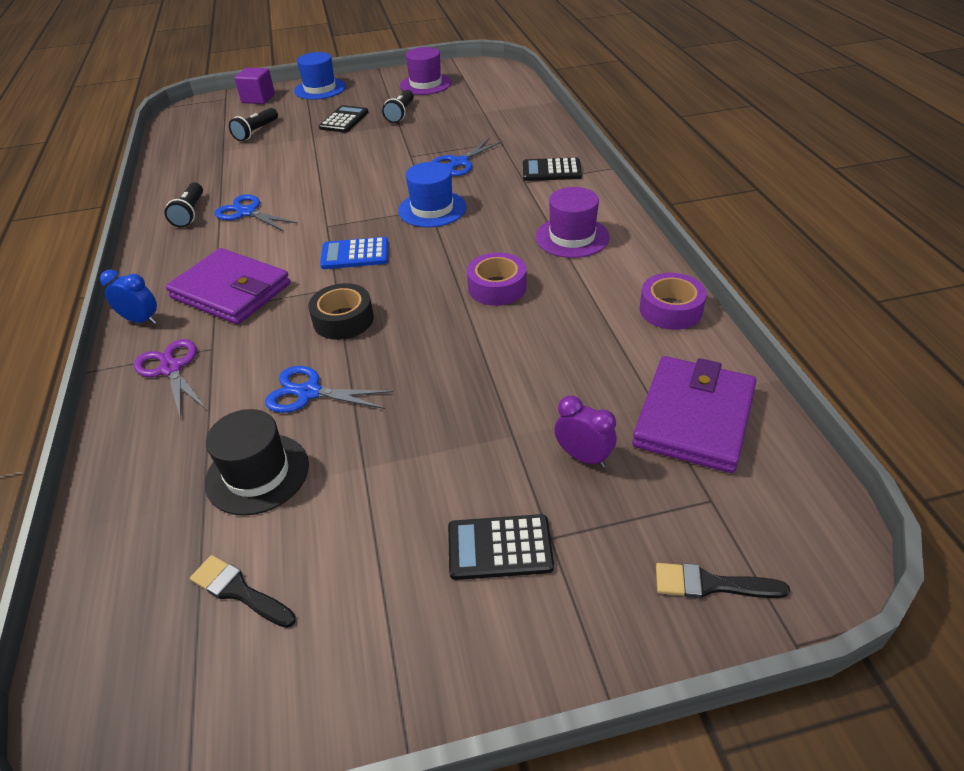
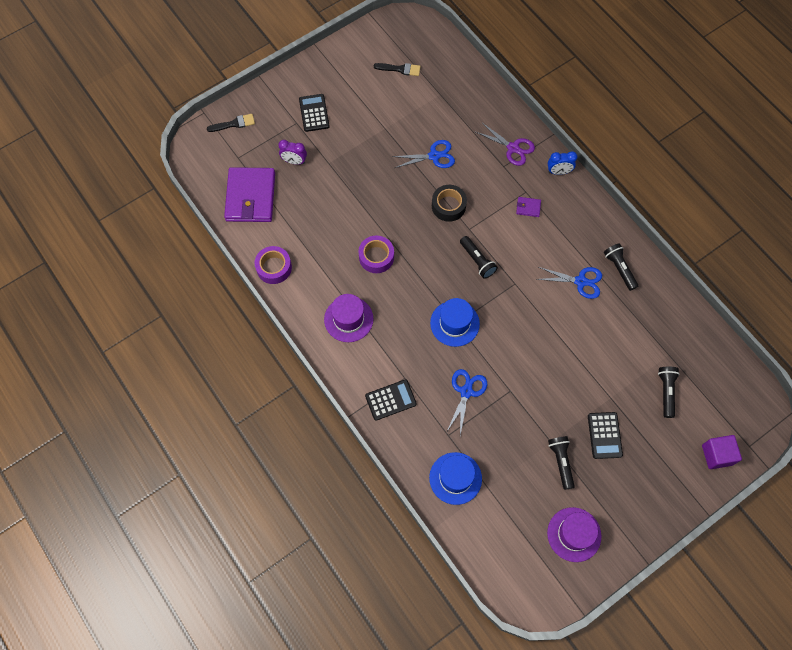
camera: 155 degrees right, 25 degrees up
(231, 291) = (528, 207): purple wallet -> purple wallet, size x0.40
(257, 473) = (427, 111): black hat -> none
(320, 89) = (672, 493): blue hat -> blue hat (455, 478)
(355, 254) = (477, 261): blue calculator -> black flashlight
(499, 547) = (314, 113): black calculator -> black calculator turned 75 degrees counterclockwise

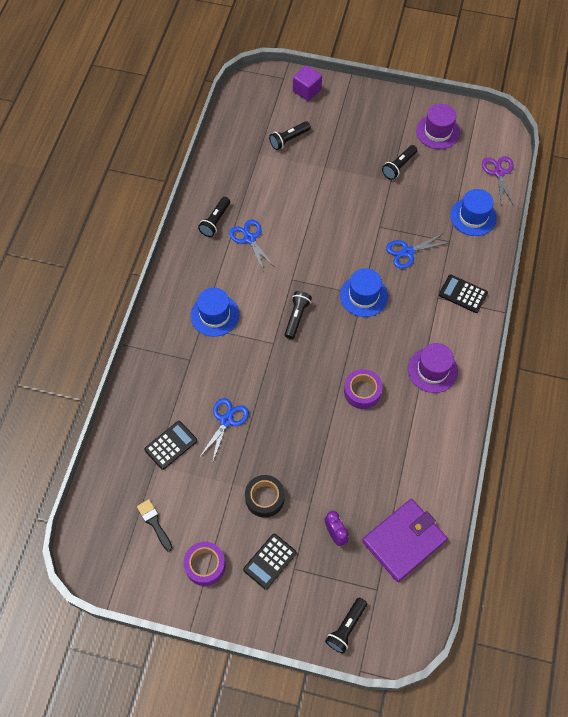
camera: 130 degrees left, 5 degrees down
(234, 124) = (346, 628): black brush -> black flashlight
(274, 267) = (446, 462): purple tape -> purple tape (205, 565)
(434, 156) = (226, 420): blue scissors -> blue scissors turned 75 degrees clockwise
(448, 206) = (266, 373): black tape -> black tape (265, 498)
(513, 148) = (165, 365): purple scissors -> purple scissors (499, 173)
(528, 207) = (215, 315): purple wallet -> blue hat
(559, 172) = (160, 316): blue clock -> none
(604, 435) = (355, 154): black calculator -> black calculator (171, 445)

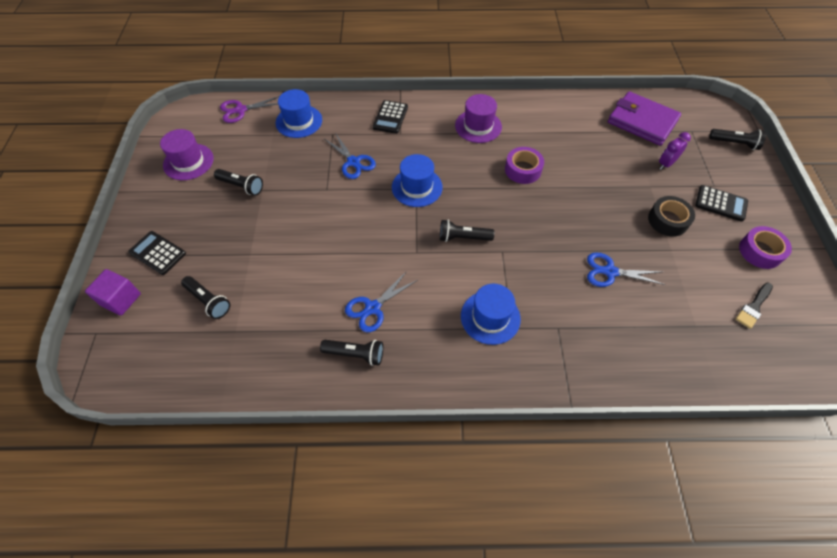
camera: 105 degrees left, 5 degrees down
(171, 445) = (666, 316): black calculator -> black calculator (158, 253)

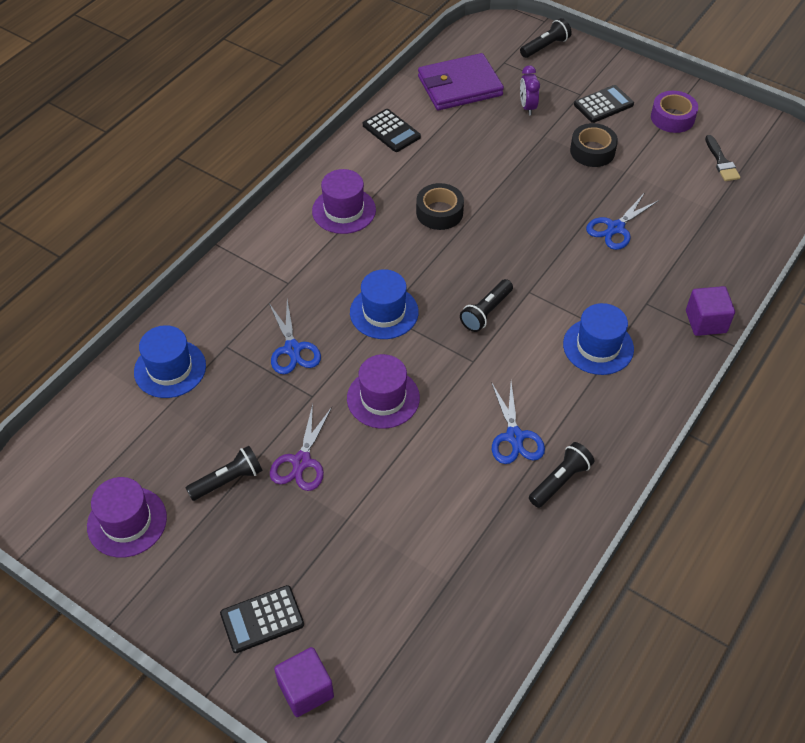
camera: 55 degrees left, 5 degrees down
(208, 301) = (384, 592): black flashlight -> none
(241, 110) = (84, 421): purple scissors -> purple scissors (301, 462)
(351, 222) = (383, 398): none -> purple hat
(353, 162) = (292, 349): blue scissors -> blue scissors turned 75 degrees clockwise
(390, 117) = (253, 277): black calculator -> black calculator (391, 131)
(523, 170) = (439, 212): purple tape -> black tape
(577, 377) = (706, 322): none -> purple cube

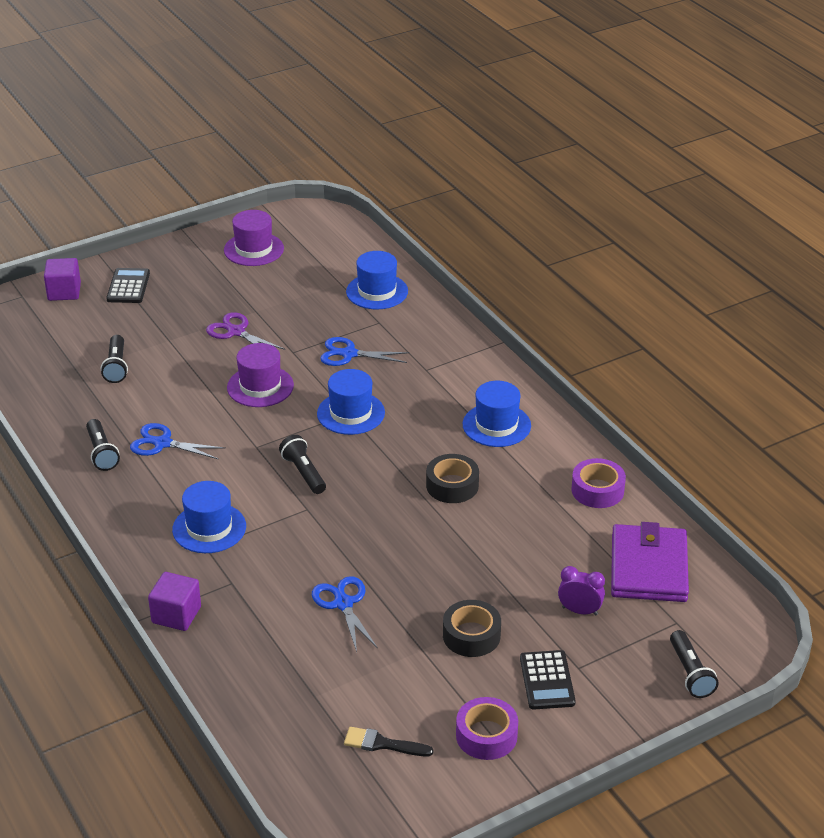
camera: 115 degrees right, 15 degrees down
(228, 480) = (249, 296): black flashlight -> black flashlight (116, 366)
(344, 210) = (496, 425): purple hat -> blue hat
(391, 131) = (597, 490): black calculator -> purple tape

